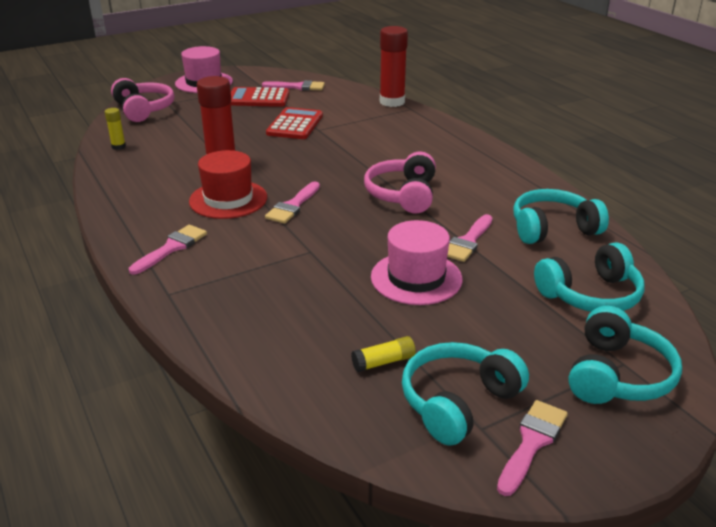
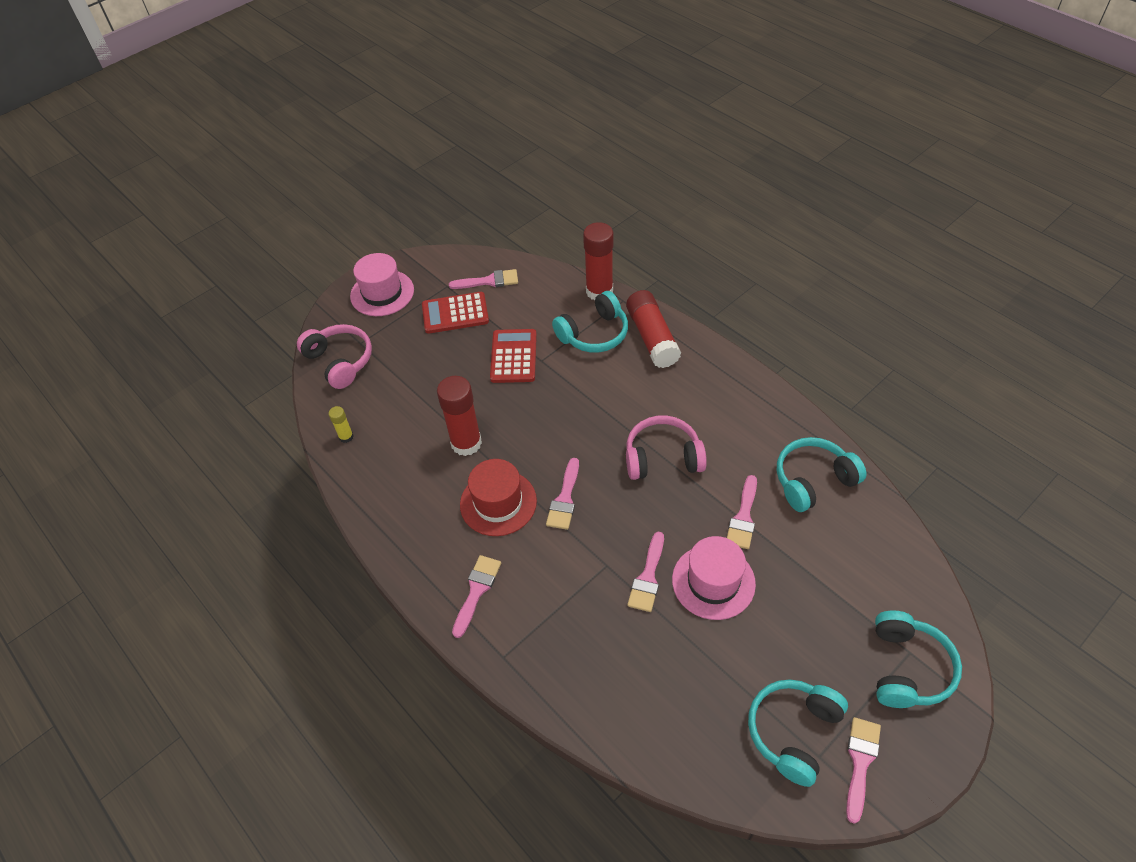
camera: 10 degrees left, 20 degrees up
(348, 265) = (648, 577): none -> pink brush
(383, 362) = (720, 699): yellow glue stick -> none
(403, 195) = (662, 457): pink headphones -> pink headphones turned 90 degrees clockwise
(427, 130) = (652, 337): none -> red glue stick
(590, 295) = (866, 570): turquoise headphones -> turquoise headphones (594, 334)

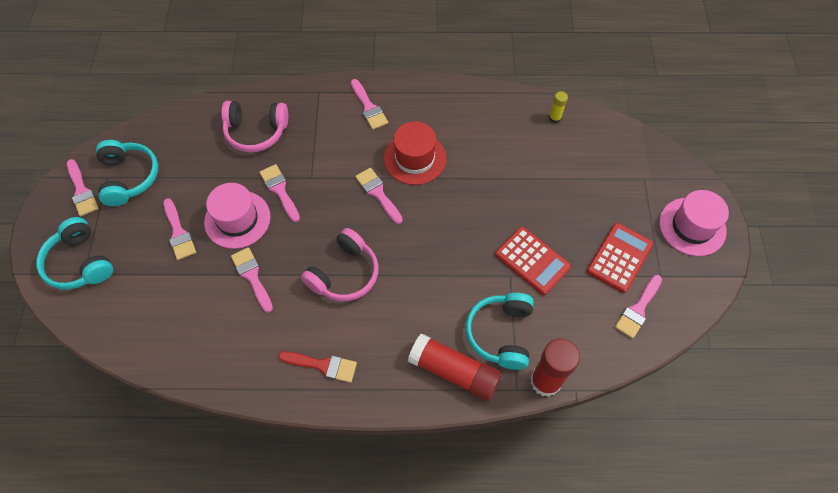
camera: 130 degrees right, 10 degrees up
(340, 361) = (634, 155): pink headphones -> pink headphones (256, 132)
(466, 443) = (480, 175): red glue stick -> none
(743, 408) = (323, 365): none -> red brush
(782, 616) = (178, 233): none -> pink brush
(813, 480) = (224, 346): turquoise headphones -> none

